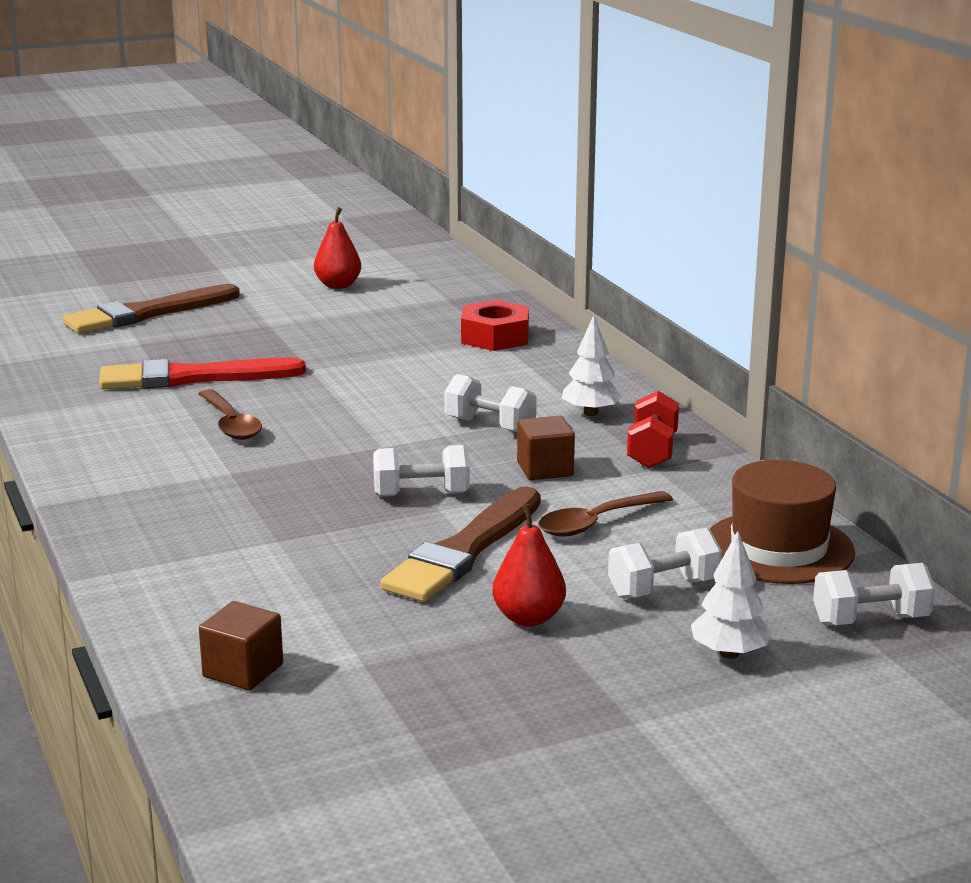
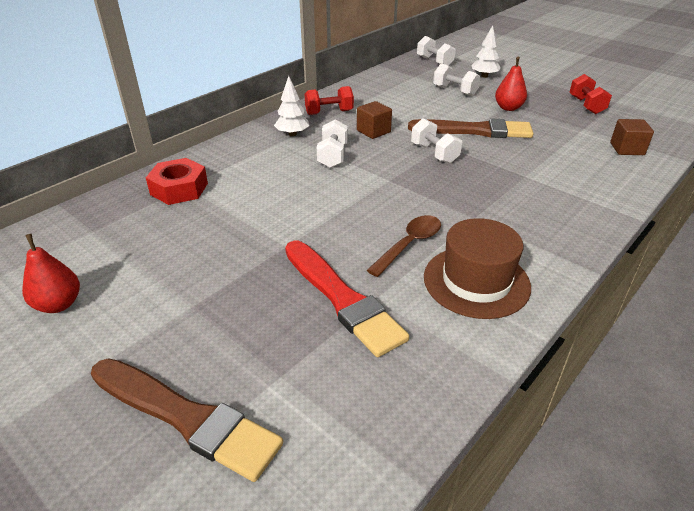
camera: 115 degrees left, 15 degrees up
(457, 719) = (586, 105): none -> red dumbbell
(596, 523) = (416, 111): brown spoon -> none
(778, 548) = (398, 78): brown hat -> brown hat (476, 281)

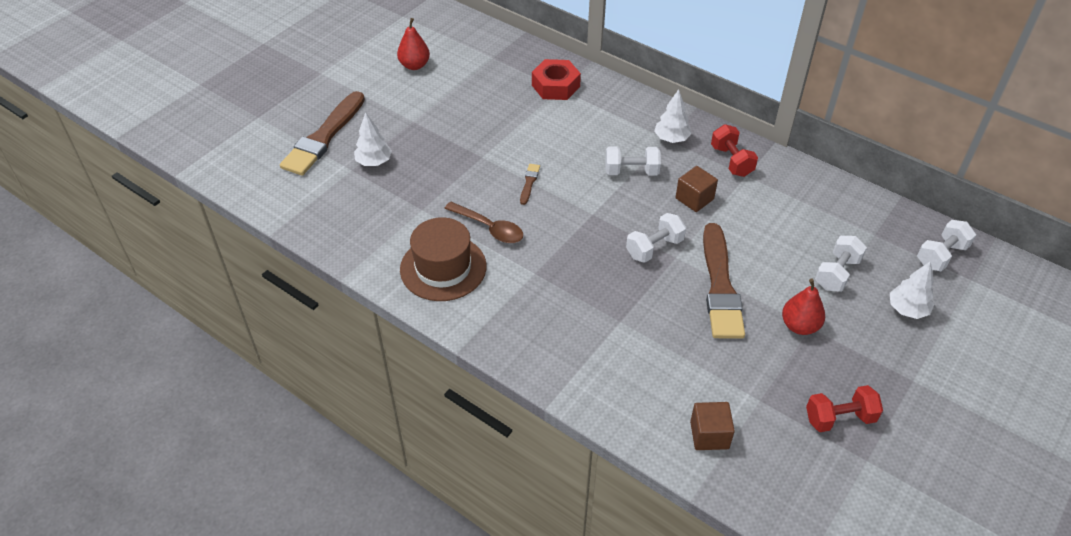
camera: 85 degrees right, 10 degrees up
(269, 349) = (374, 162): none -> white tree
(339, 214) = (529, 183): none -> brown brush
(342, 299) = (421, 192): red brush -> none

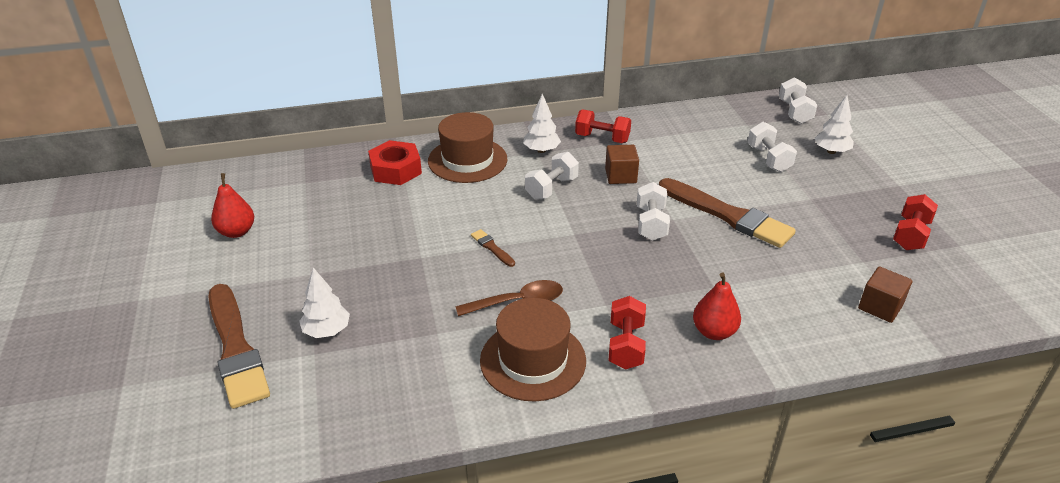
camera: 50 degrees left, 10 degrees down
(504, 306) = (626, 345): none -> red dumbbell
(610, 111) = (467, 160): none -> brown hat
(799, 326) = (804, 202): red pear -> red pear (714, 332)

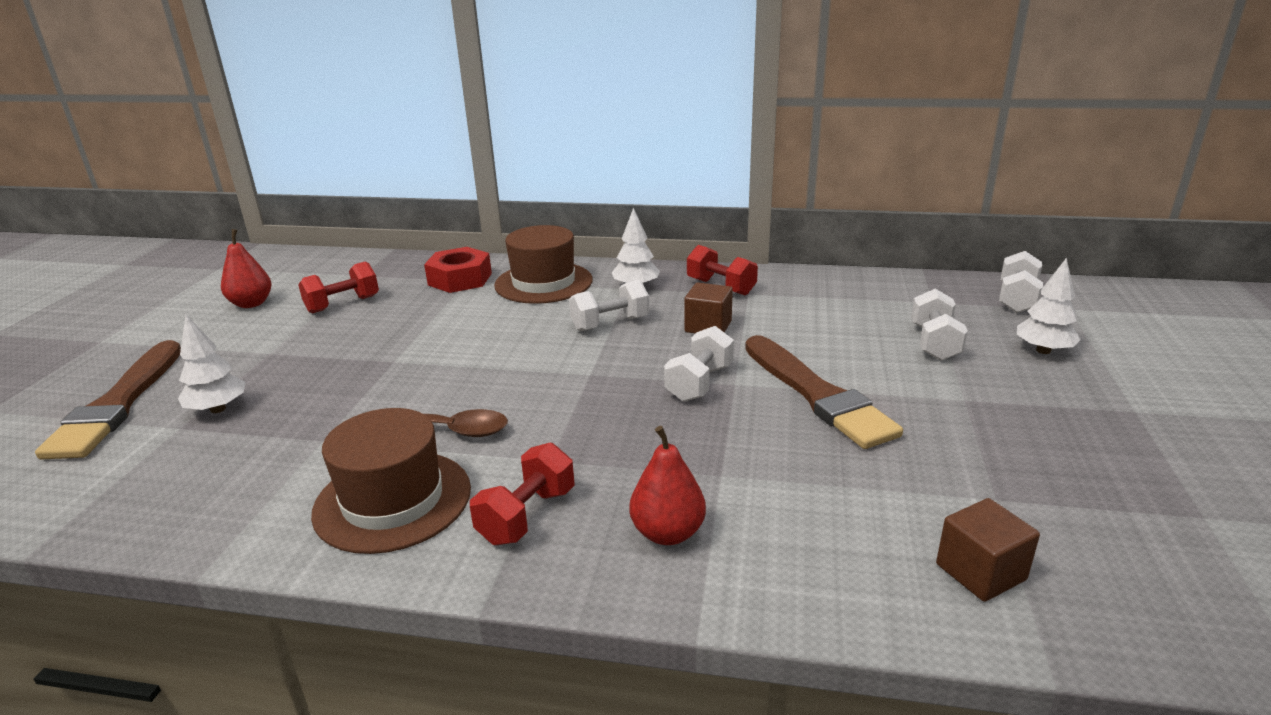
camera: 25 degrees right, 10 degrees down
(492, 248) = (479, 368): brown brush -> none
(910, 235) = (1112, 481): red dumbbell -> red dumbbell (343, 304)

